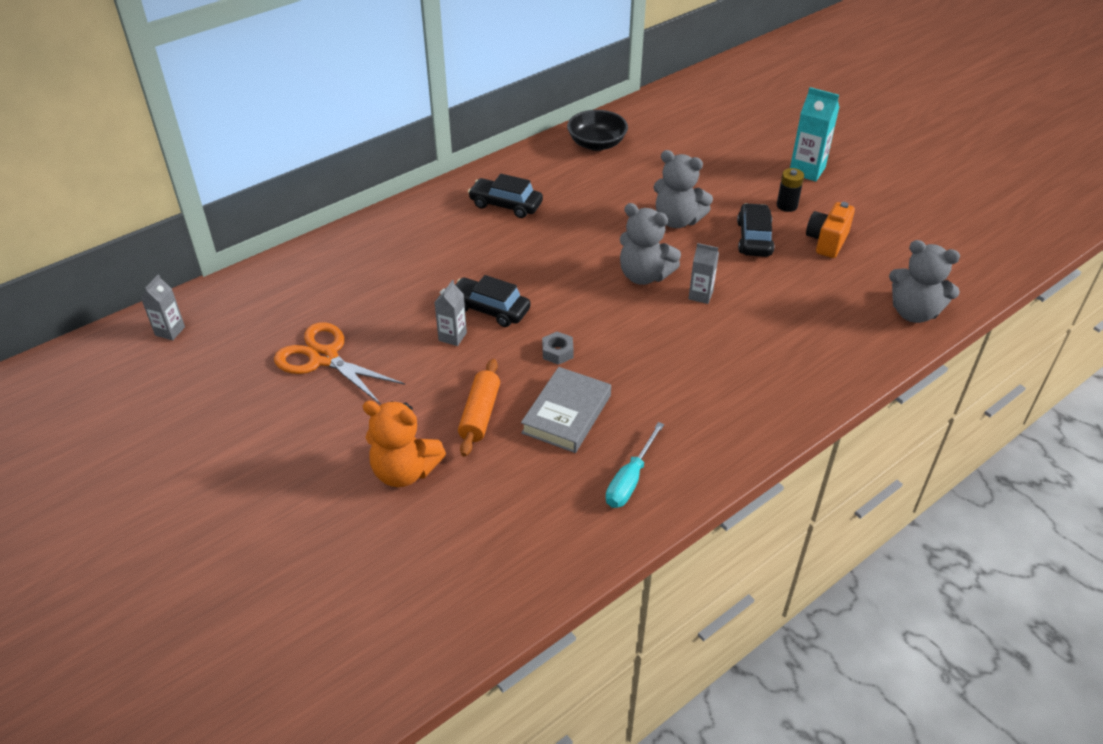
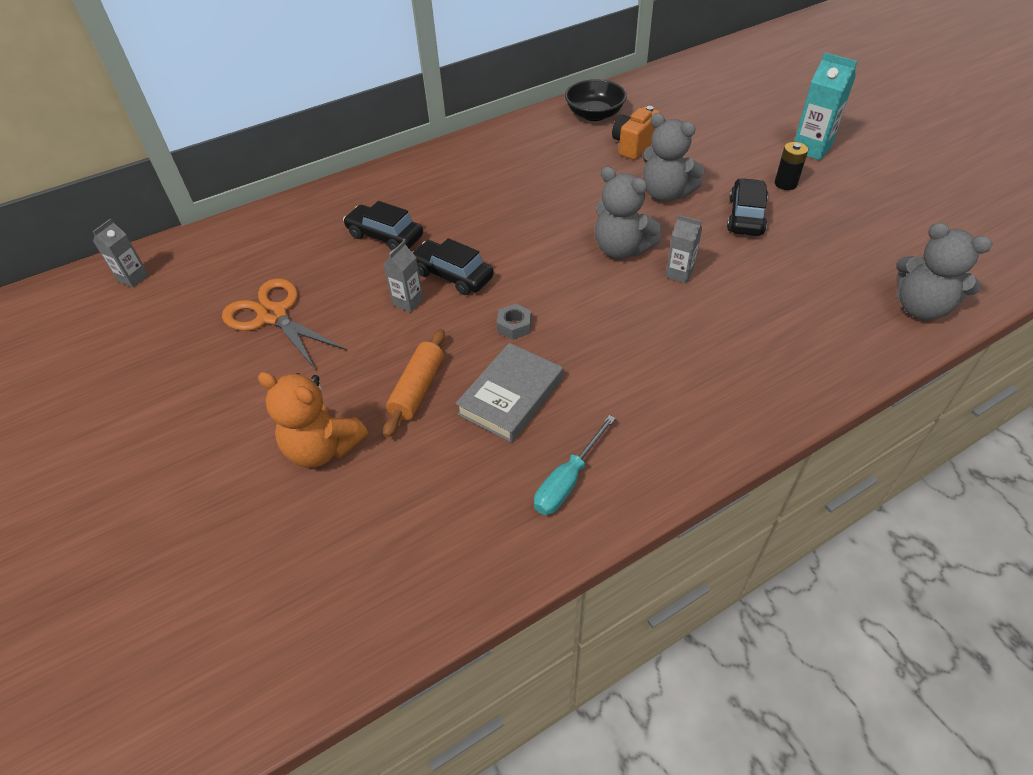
camera: 10 degrees right, 5 degrees up
(506, 205) = (491, 170): black car -> black car (385, 236)
(827, 241) = (826, 223): orange camera -> orange camera (633, 146)

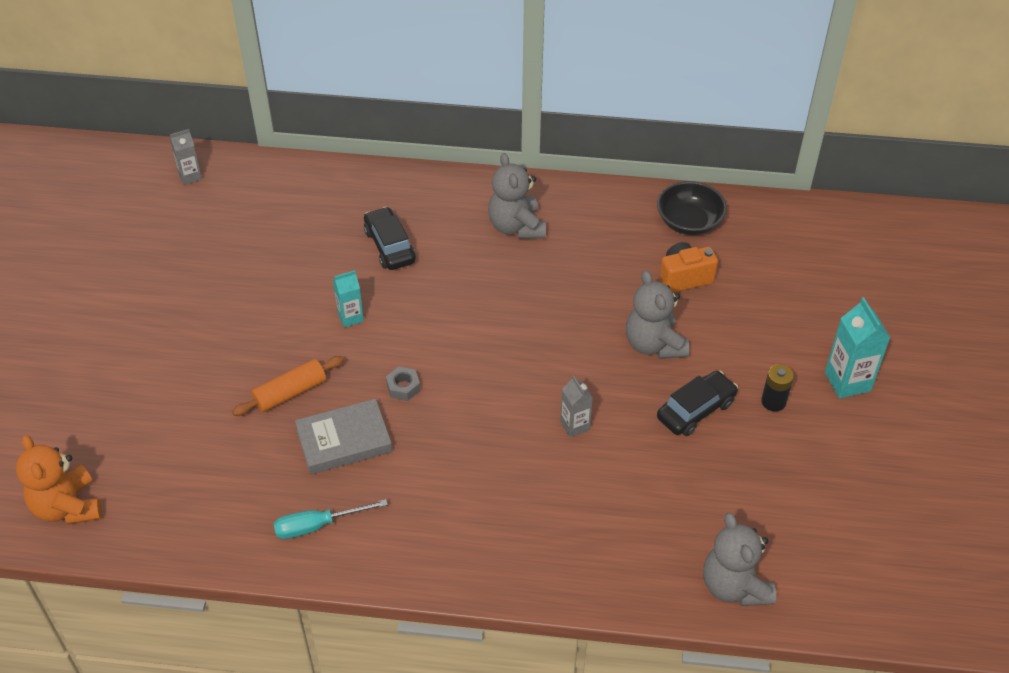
camera: 35 degrees right, 0 degrees up
(273, 315) = (252, 269): orange scissors -> none
(323, 448) = (194, 395): orange teddy bear -> orange teddy bear (67, 507)
(408, 302) = (350, 317): grey carton -> turquoise carton
(452, 275) = (403, 314): black car -> none
(621, 249) = (555, 373): grey teddy bear -> grey teddy bear (516, 227)

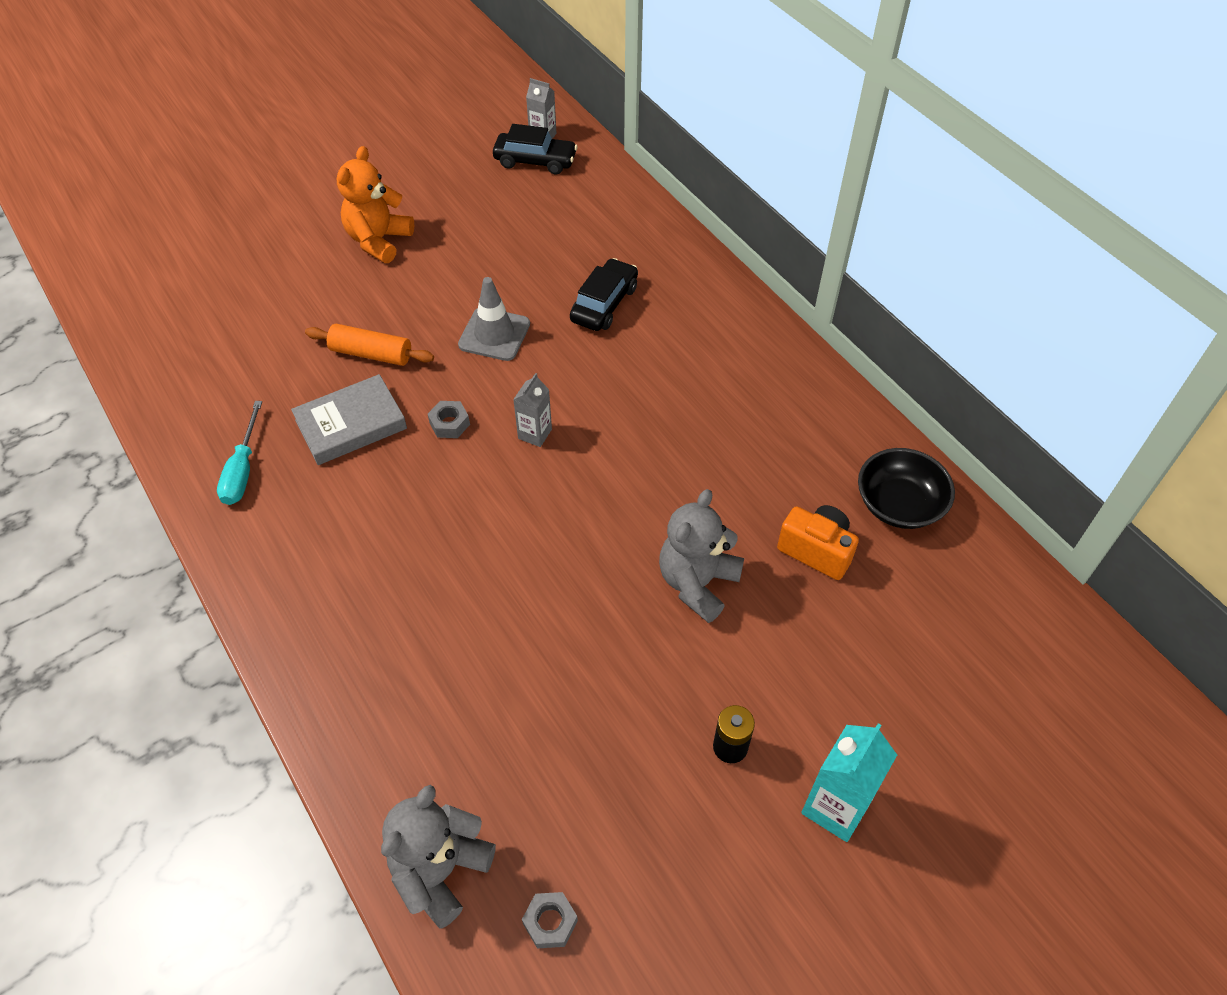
camera: 50 degrees right, 5 degrees up
(67, 507) = (138, 305): orange teddy bear -> orange teddy bear (379, 241)
(317, 525) = (242, 470): turquoise screwdriver -> turquoise screwdriver turned 120 degrees counterclockwise
(344, 441) = (351, 424): grey book -> grey book turned 60 degrees counterclockwise
(350, 317) = (494, 334): turquoise carton -> grey traffic cone
(516, 227) = (729, 373): grey teddy bear -> none
(575, 425) = (526, 585): grey carton -> grey carton (535, 434)
(696, 410) = (646, 678): black car -> black car (535, 161)
(810, 551) = (550, 922): none -> grey nut

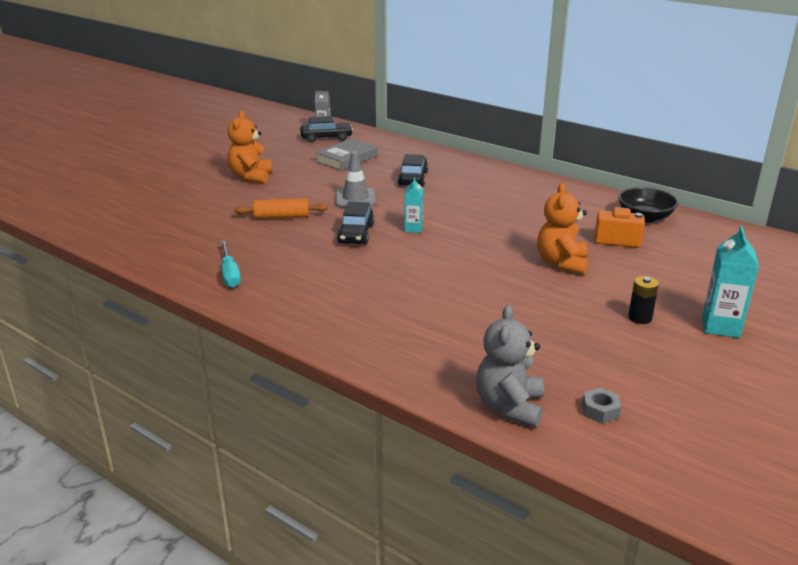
camera: 20 degrees left, 25 degrees down
(351, 424) = (291, 244): grey book -> grey book (346, 158)
(449, 424) = (356, 234): grey nut -> black car
(535, 434) = (413, 228): grey carton -> turquoise carton
(697, 583) = (561, 263): grey teddy bear -> orange teddy bear

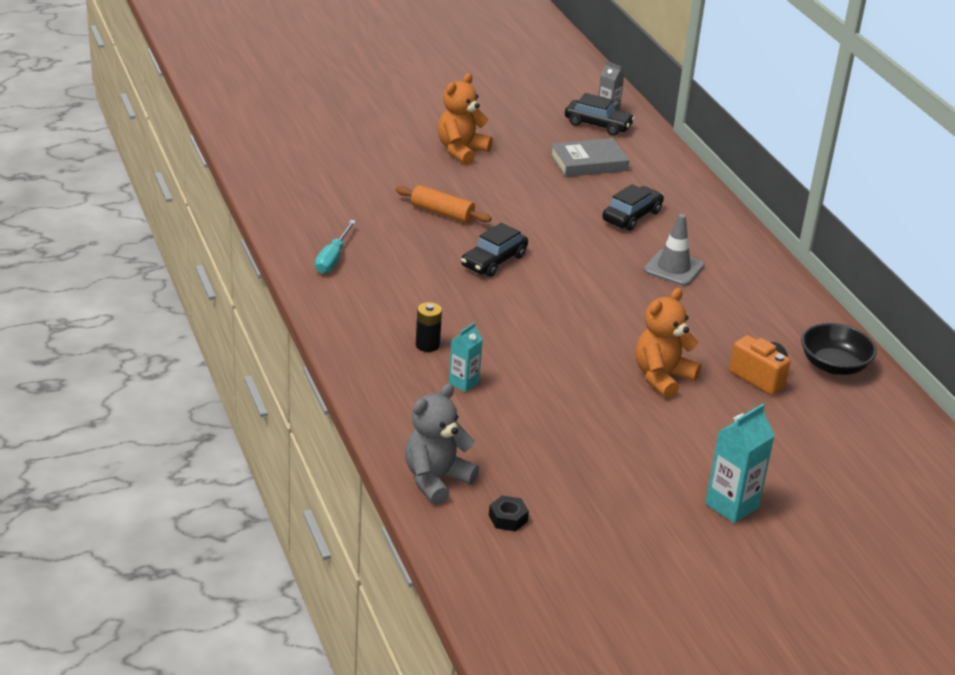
camera: 30 degrees right, 5 degrees up
(355, 198) = (540, 218): grey traffic cone -> grey traffic cone (673, 268)
(413, 228) = (558, 278): turquoise carton -> turquoise carton (463, 383)
(600, 410) = (508, 518): grey nut -> black nut
(640, 318) = (662, 462): black battery -> black battery (427, 345)

